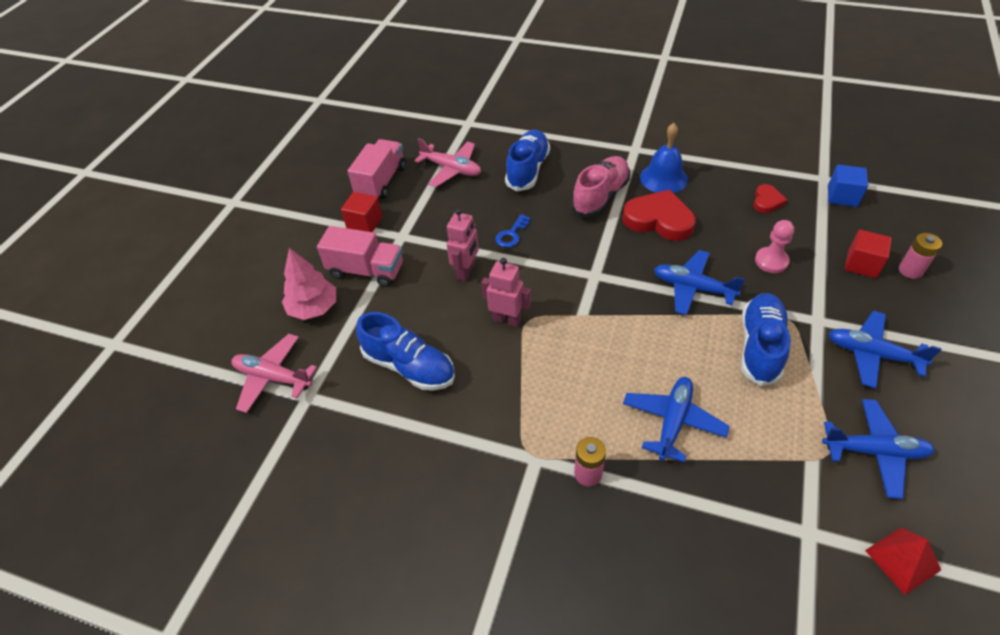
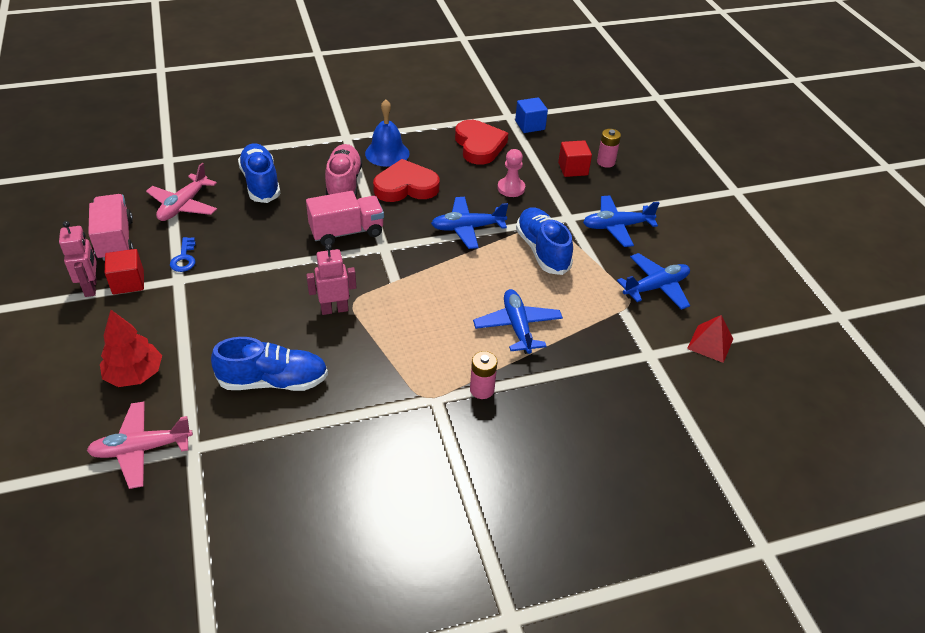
camera: 40 degrees left, 5 degrees down
(314, 308) = (135, 374): pink tree -> red tree
(366, 271) = (165, 322): pink truck -> pink truck (347, 232)
(451, 169) = (183, 205): pink plane -> pink plane turned 120 degrees clockwise
(466, 271) = (267, 286): pink robot -> pink robot (91, 287)
(511, 234) = (286, 241): blue key -> blue key (184, 258)
(767, 201) = (479, 146): red heart -> red heart, size x1.90

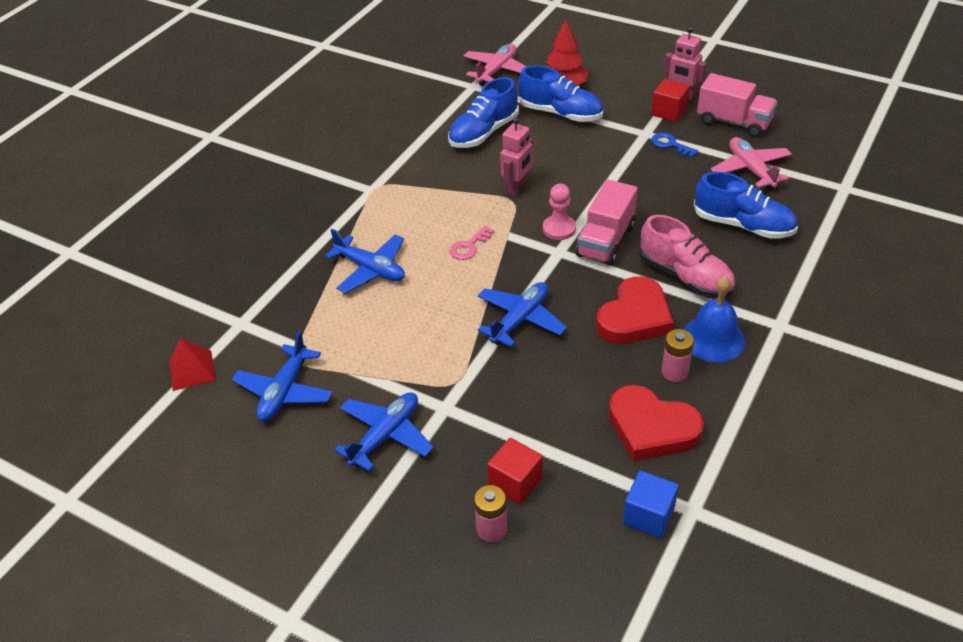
camera: 140 degrees right, 0 degrees up
(431, 292) = (469, 246): none -> pink key
(482, 389) = (346, 214): pink battery -> pink battery (674, 372)
(511, 188) = (543, 397): pink pawn -> pink pawn (559, 229)
(542, 250) = (427, 349): blue shoe -> blue shoe (560, 113)

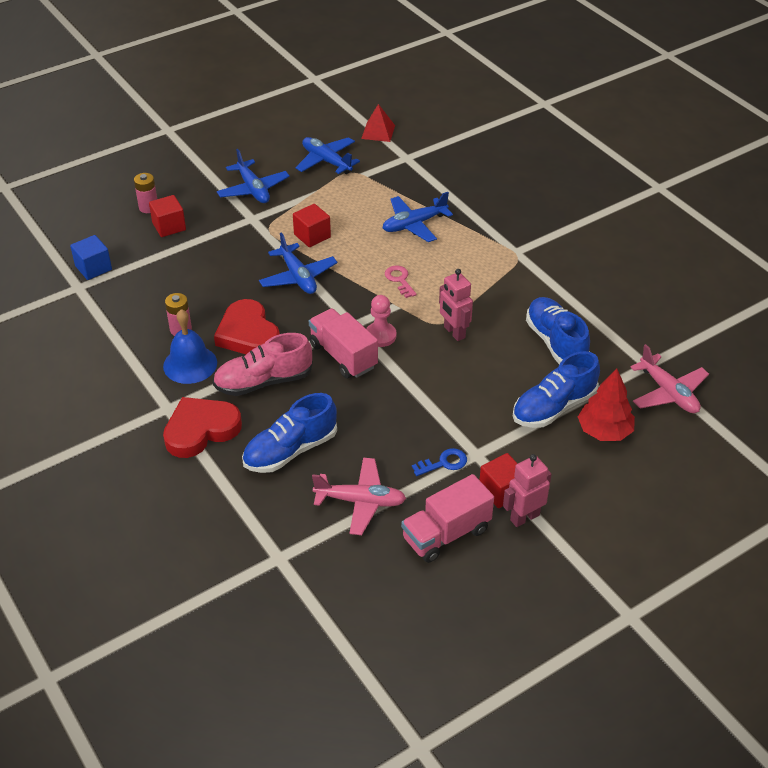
camera: 115 degrees right, 0 degrees up
(443, 339) = (312, 236): none -> red cube
(651, 428) = (149, 297): red heart -> red heart (201, 430)

